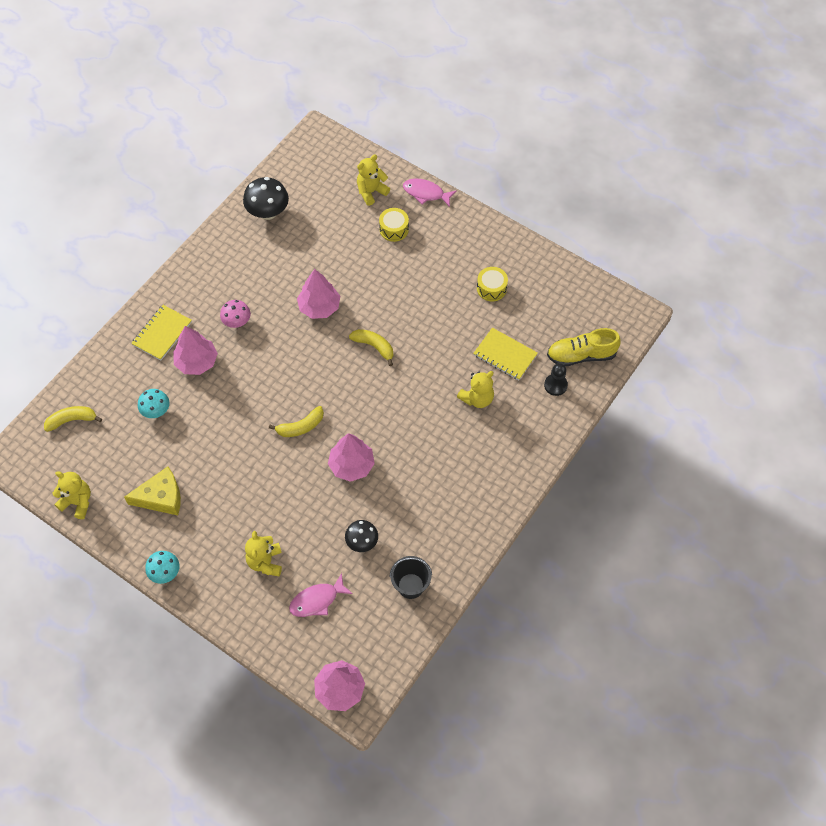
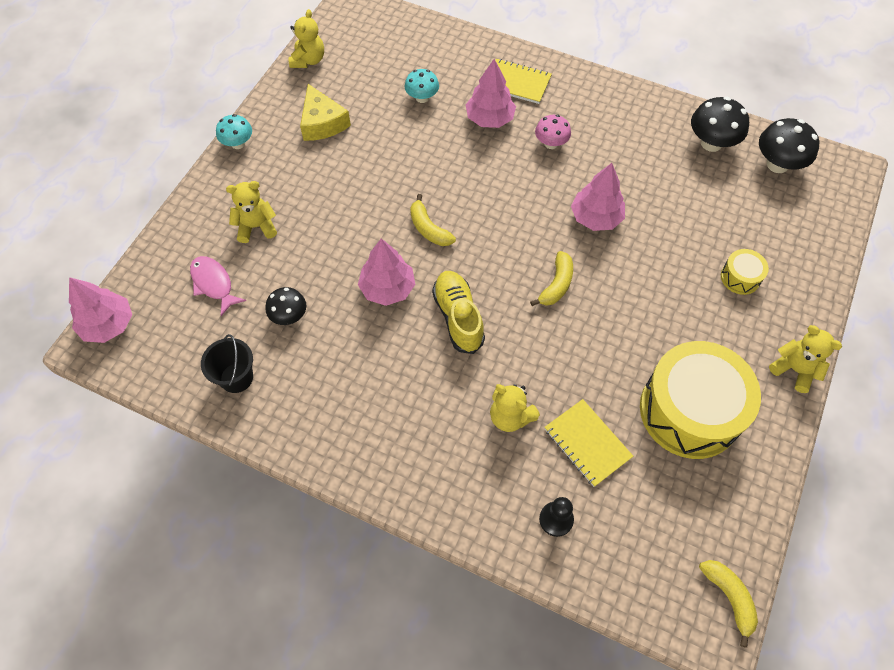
camera: 80 degrees right, 0 degrees up
(72, 420) = (398, 36): yellow banana -> yellow banana (729, 597)
(300, 176) = (777, 164): none -> black mushroom
(371, 192) = (788, 242): yellow teddy bear -> yellow teddy bear (794, 370)
(426, 193) = (814, 305): pink fish -> none
(491, 288) = (690, 411): yellow drum -> yellow drum, size x2.33
(505, 355) = (587, 443): yellow notebook -> yellow notebook turned 60 degrees counterclockwise
(581, 355) = (616, 551): yellow shoe -> yellow shoe (458, 317)

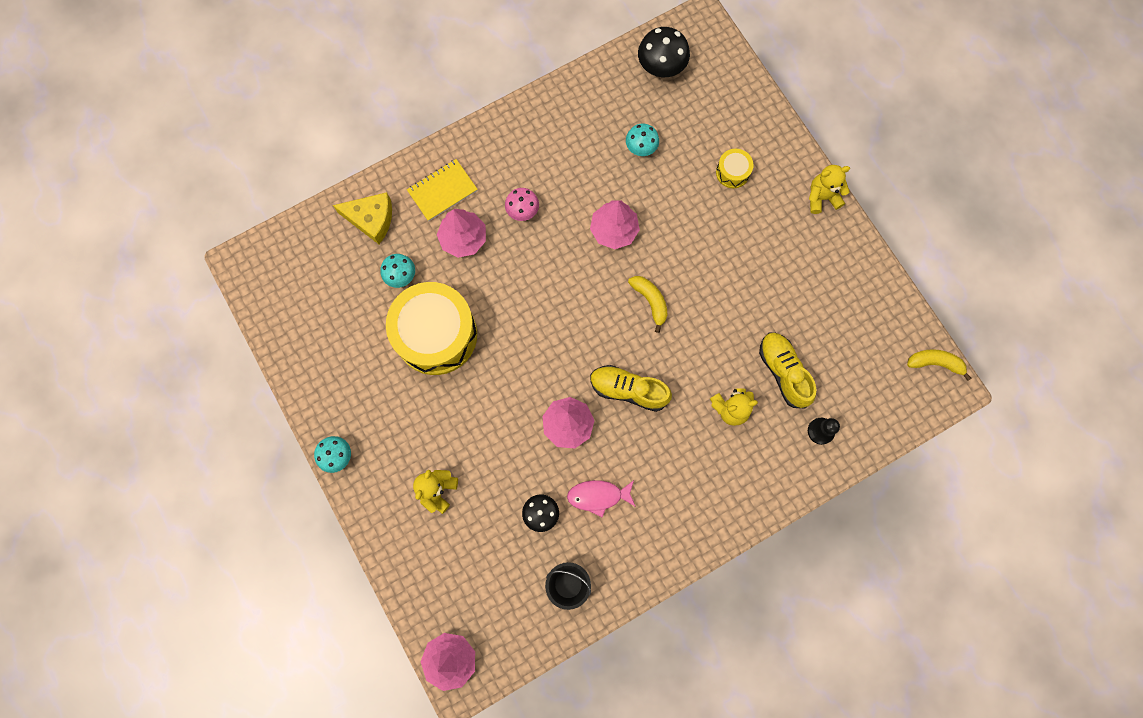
camera: 55 degrees left, 15 degrees up
(213, 284) = (469, 555): pink fish -> pink fish (598, 496)
(308, 60) = (285, 341): yellow teddy bear -> none
(322, 123) = (367, 373): yellow cheese -> yellow cheese (371, 219)
(429, 229) = (535, 358): yellow banana -> none
(587, 443) = (783, 372): yellow notebook -> yellow shoe
(690, 193) = (641, 147): none -> turquoise mushroom
(690, 411) = (805, 288): yellow drum -> yellow drum (436, 335)
(711, 143) = (609, 96): black mushroom -> none

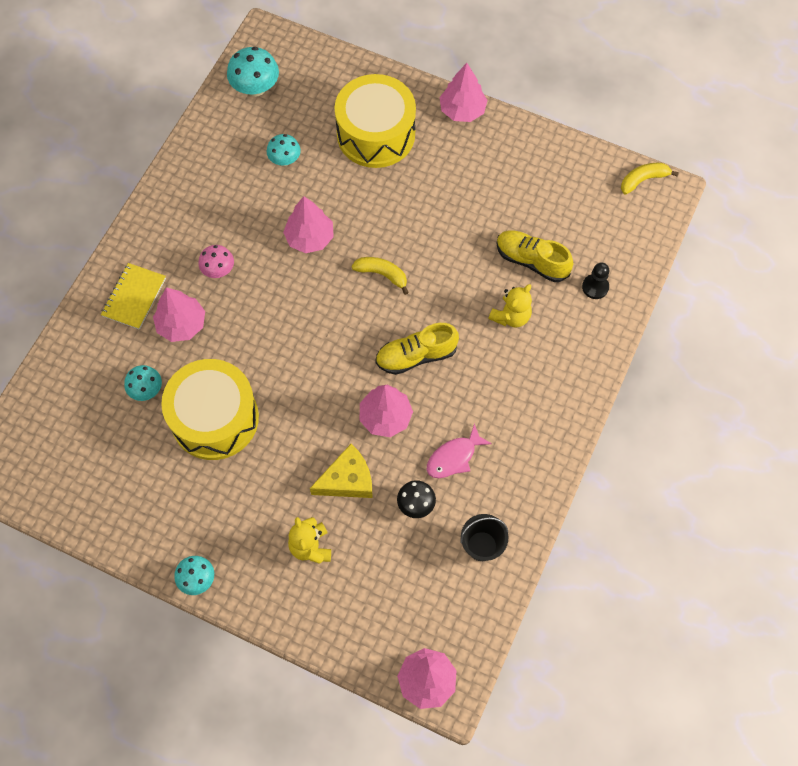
camera: 35 degrees left, 10 degrees down
(371, 219) = (85, 360): yellow cheese -> yellow cheese (347, 480)
(661, 67) = (255, 88): black mushroom -> turquoise mushroom
(732, 172) = (376, 134): yellow drum -> yellow drum, size x2.33
(822, 197) = (462, 110): yellow teddy bear -> pink tree

